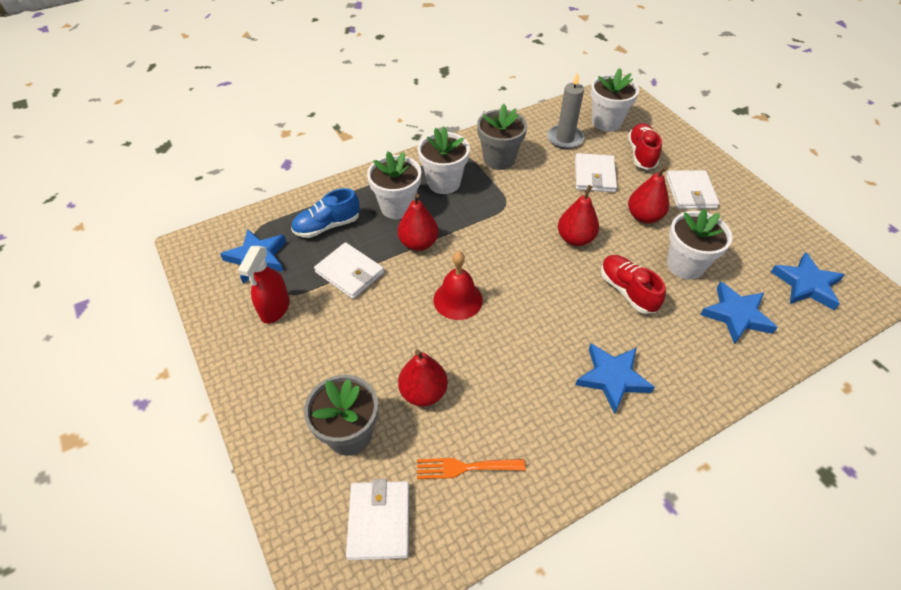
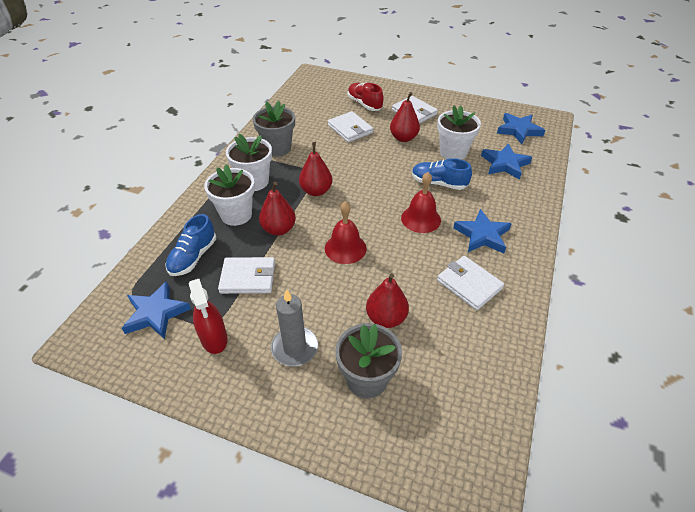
camera: 40 degrees left, 5 degrees down
(379, 521) = (446, 416): white wallet -> white wallet (469, 284)
(465, 467) = (460, 343): orange fork -> none
(564, 317) = (421, 219): none -> red bell
(565, 139) = (308, 116): grey candle -> grey candle (295, 348)
(575, 239) = (378, 171): red pear -> red pear (316, 191)
(606, 122) = (324, 95): white flower pot -> none
(627, 291) = (438, 183): red shoe -> blue shoe

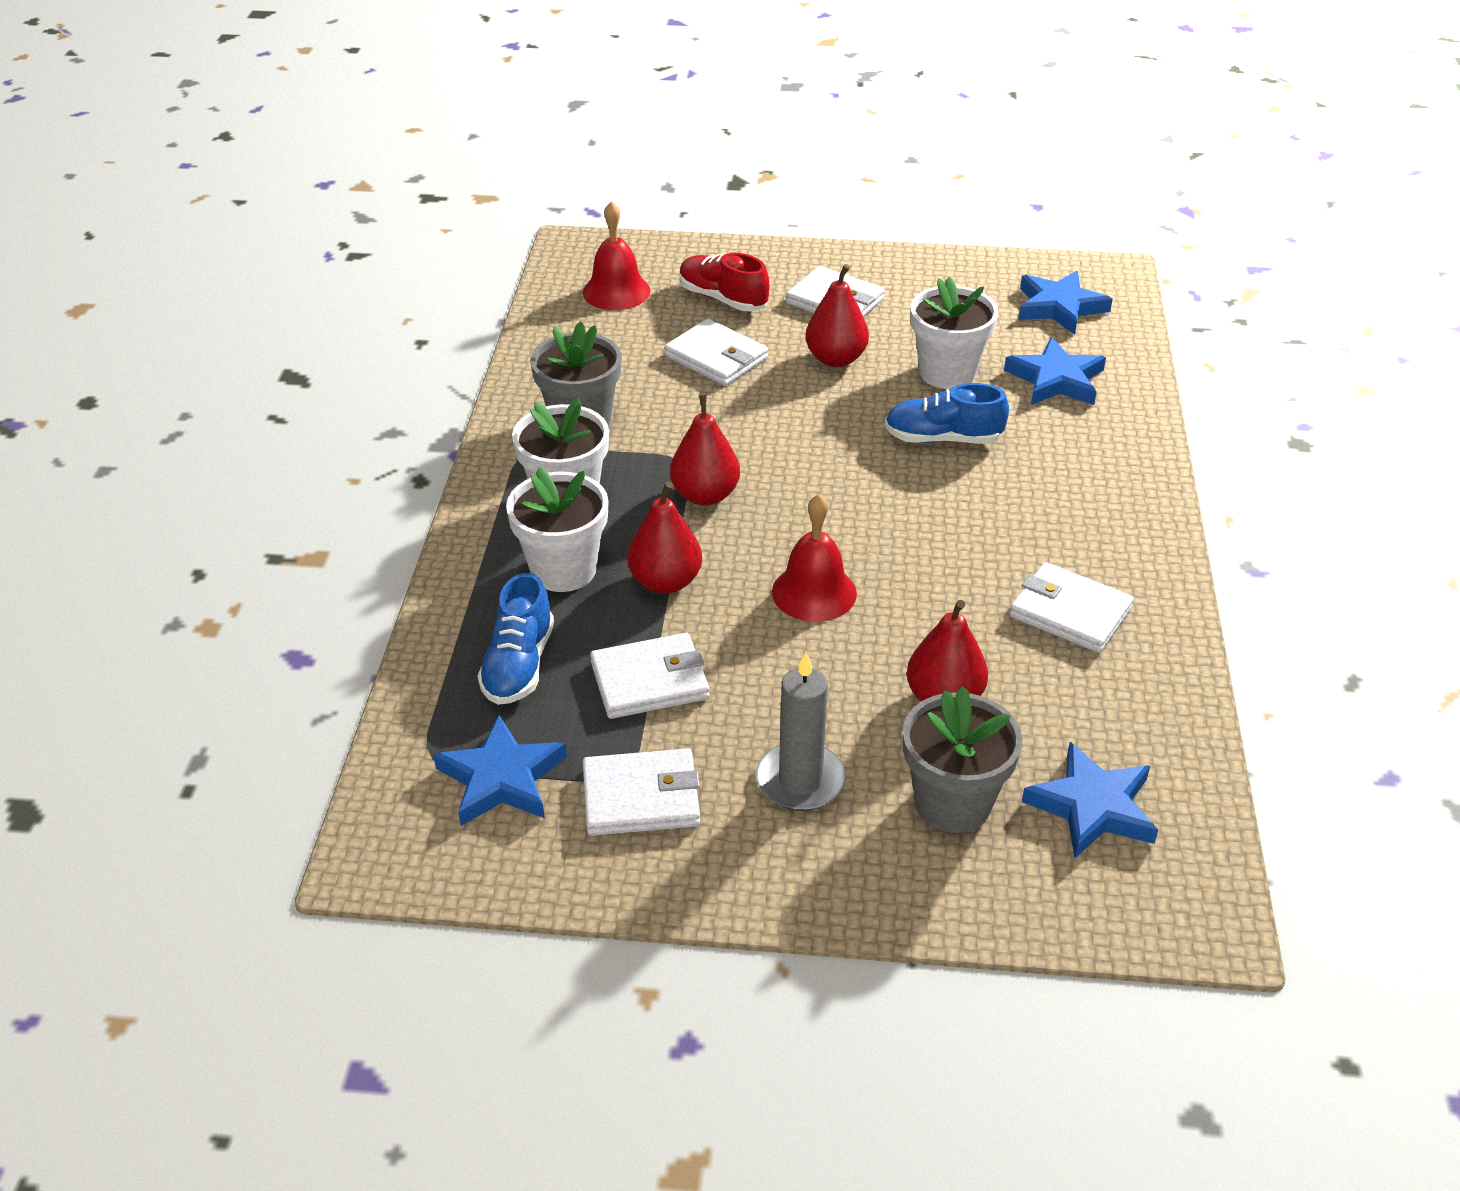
camera: 15 degrees left, 5 degrees down
(214, 338) = (641, 797): red spray bottle -> white wallet
(421, 219) = (935, 512): red bell -> red bell (616, 291)
(482, 235) = (1062, 521): blue star -> blue star (1092, 807)

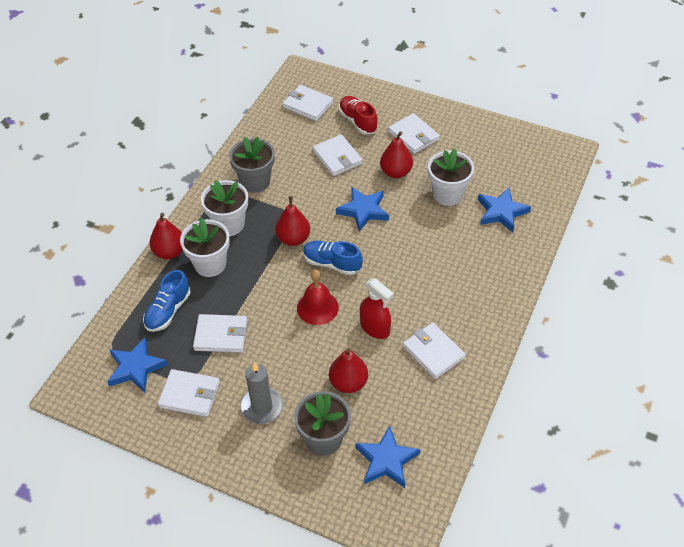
camera: 20 degrees right, 10 degrees up
(616, 291) = (308, 105): red bell -> white wallet
(665, 582) = (252, 283): red pear -> red pear (170, 252)
(941, 599) = (375, 328): none -> red spray bottle
(943, 438) = (424, 234): blue shoe -> blue shoe (332, 263)
(1059, 307) = (528, 166): blue star -> blue star (363, 210)

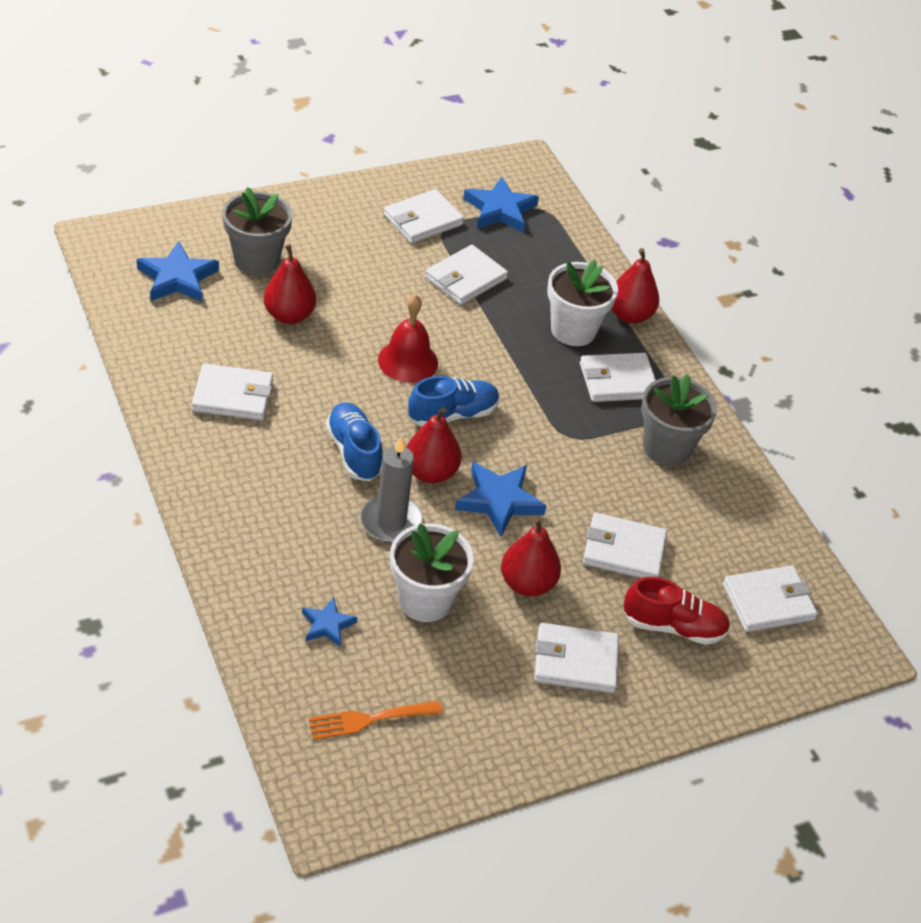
camera: 125 degrees right, 5 degrees down
(168, 311) = (545, 266): blue shoe -> blue shoe (354, 452)
(229, 224) = (618, 381): white flower pot -> white wallet
(262, 407) = (345, 249): grey candle -> grey candle (391, 521)
(293, 239) = (530, 413): red pear -> red pear (430, 473)
(375, 328) = (323, 380): red spray bottle -> none
(501, 212) = (327, 625): blue star -> blue star, size x0.58
(521, 169) = (369, 720): none -> orange fork

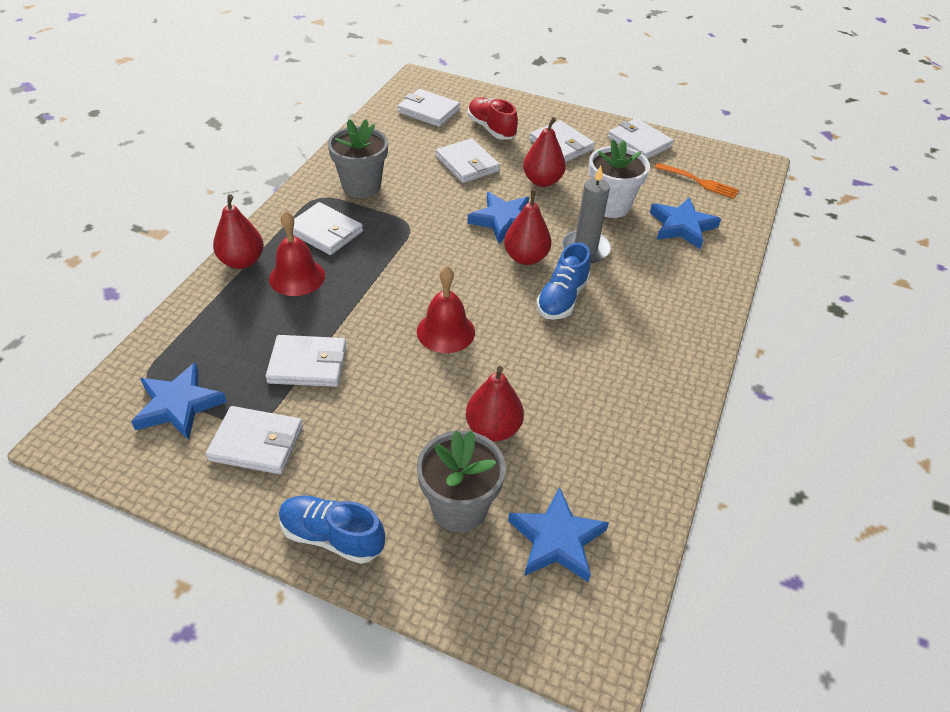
camera: 130 degrees left, 0 degrees up
(233, 396) = (612, 390): white wallet -> white wallet (639, 142)
(327, 625) = (682, 226): blue star -> blue star, size x1.73
(452, 414) = (464, 279): blue shoe -> blue shoe (332, 537)
(573, 330) = (297, 277): white flower pot -> red bell

